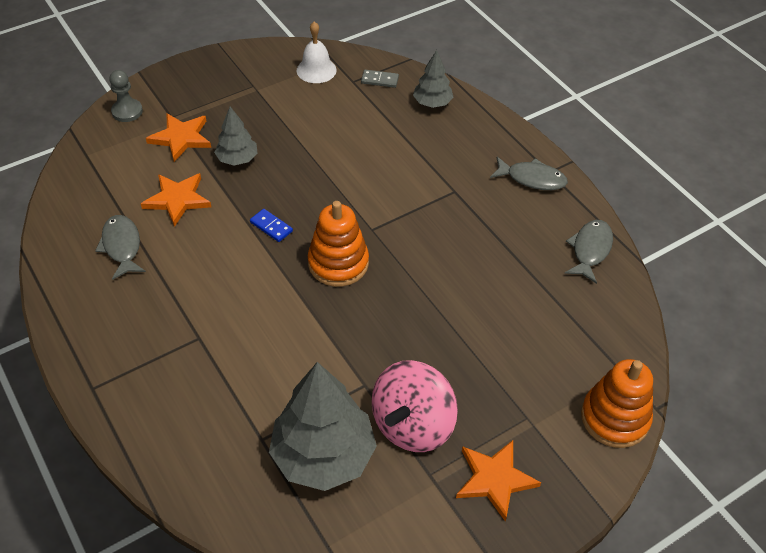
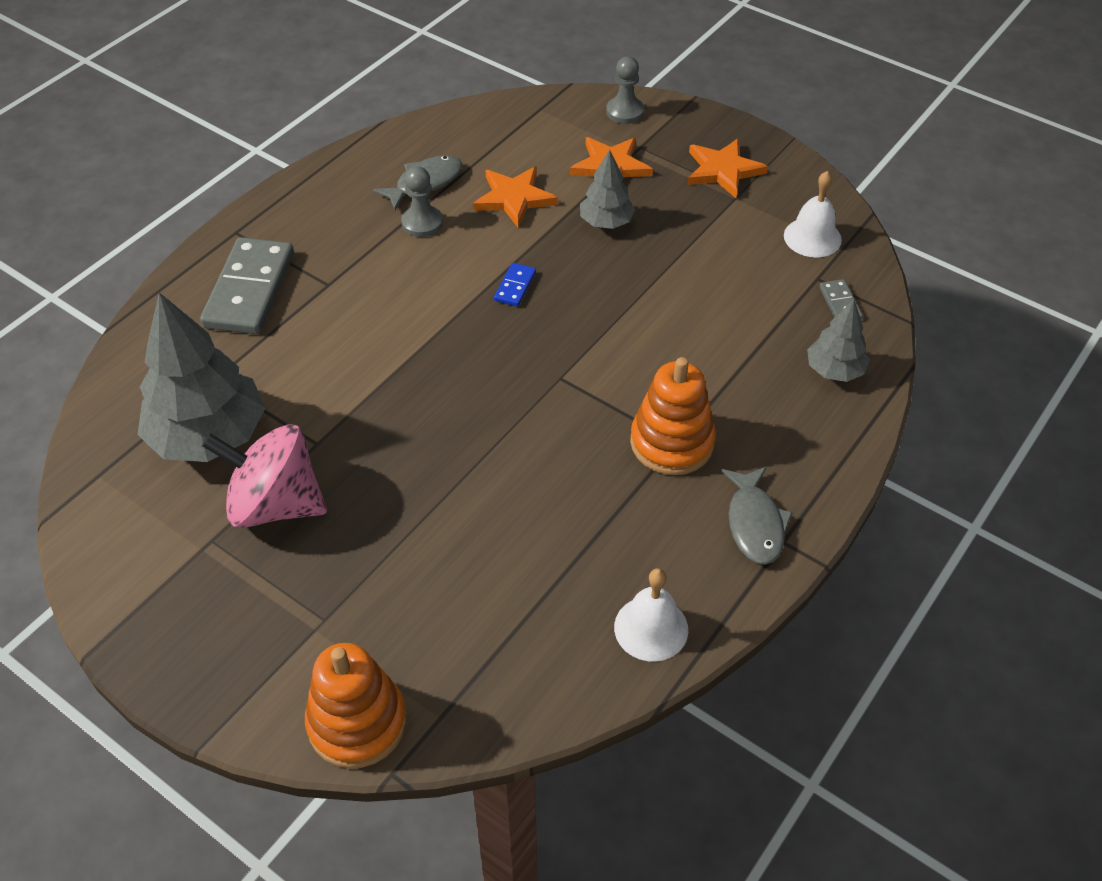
camera: 70 degrees right, 0 degrees up
(167, 260) = (422, 223): none -> grey pawn
(172, 393) = (249, 290): none -> grey domino
(338, 263) = (488, 363): orange stacking toy -> orange stacking toy (672, 442)
(494, 479) = (222, 607): orange star -> orange star (723, 170)
(590, 250) = (651, 628): grey fish -> white bell

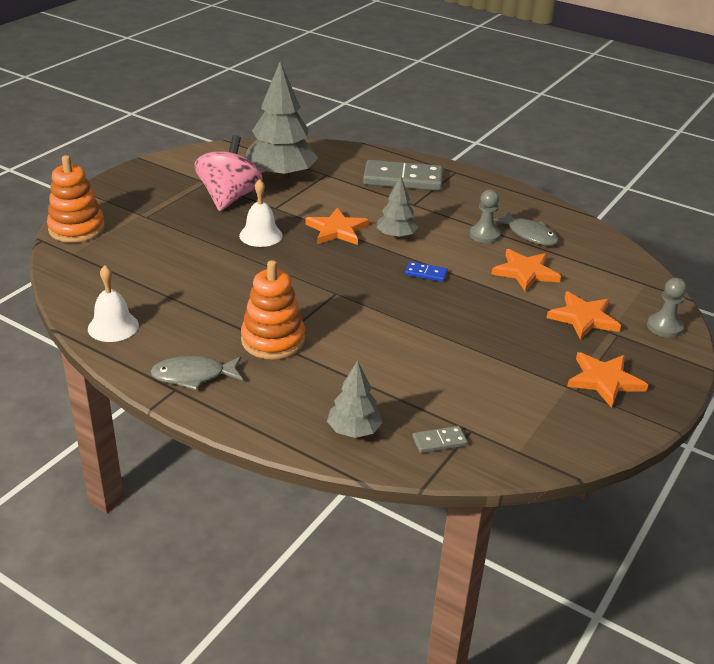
camera: 85 degrees right, 15 degrees down
(394, 371) = (337, 230): none -> orange star
(606, 222) = (511, 315): grey tree -> grey tree (396, 236)
(812, 237) = (526, 431): white bell -> white bell (260, 235)

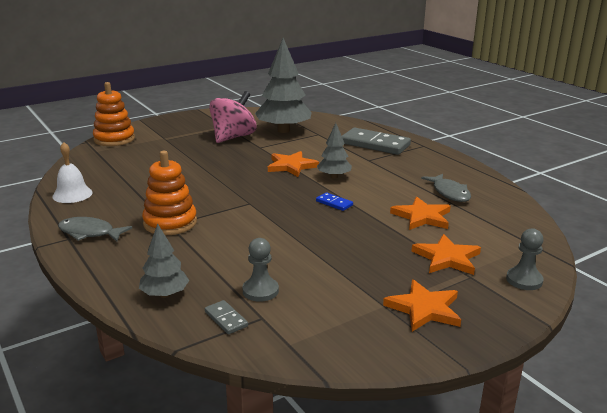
camera: 25 degrees right, 10 degrees down
(260, 235) = (231, 161): white bell -> none
(439, 441) = (226, 319): grey domino -> grey domino turned 45 degrees clockwise
(484, 235) = (409, 187): grey pawn -> grey pawn (260, 291)

